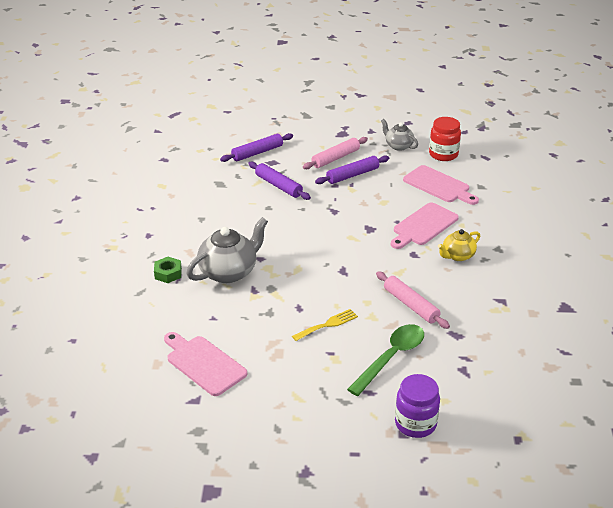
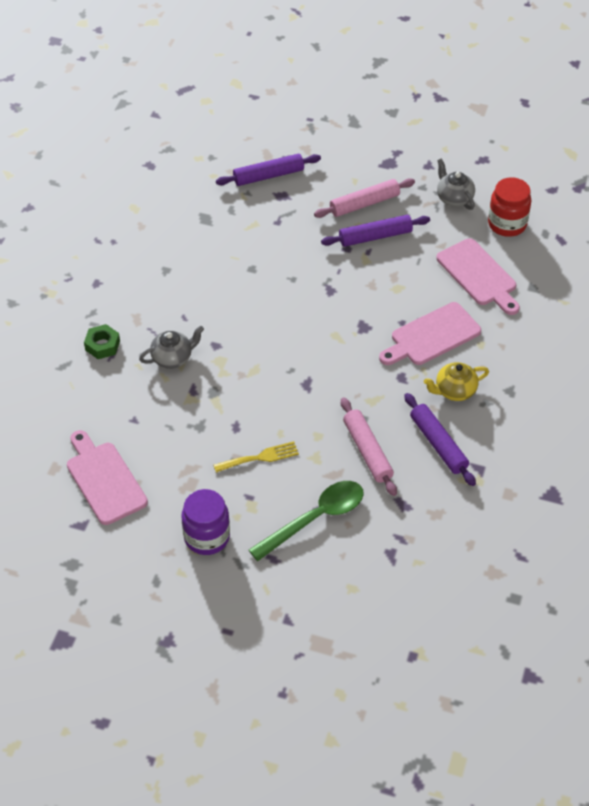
camera: 15 degrees right, 15 degrees up
(229, 272) = (173, 358): grey teapot -> grey teapot, size x0.58
(278, 186) = (276, 236): purple rolling pin -> purple rolling pin (438, 444)
(415, 423) = (307, 610): purple jar -> purple jar (207, 537)

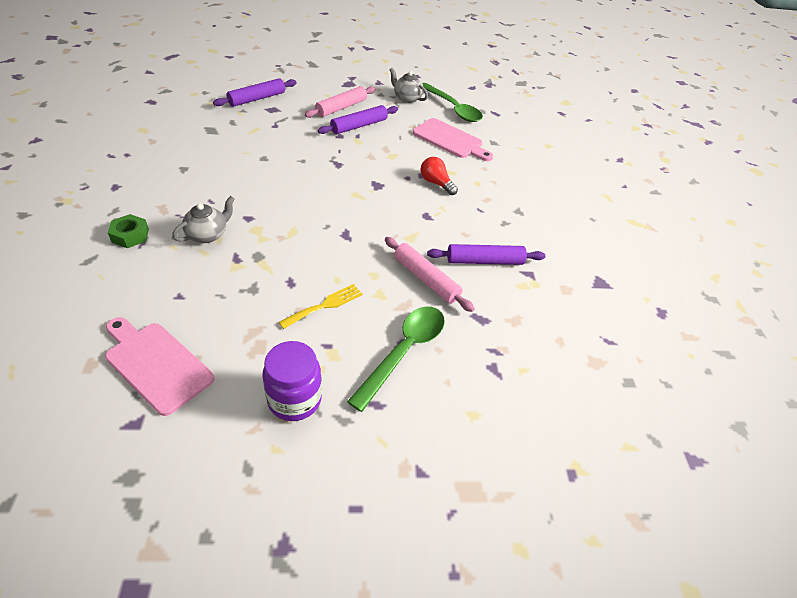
camera: 25 degrees left, 5 degrees down
(431, 336) = (436, 183): pink cutting board -> red light bulb
(438, 444) = (484, 261): purple rolling pin -> purple rolling pin turned 45 degrees counterclockwise
(454, 391) = (475, 218): yellow teapot -> none
(507, 224) = (453, 108): red jar -> green spoon

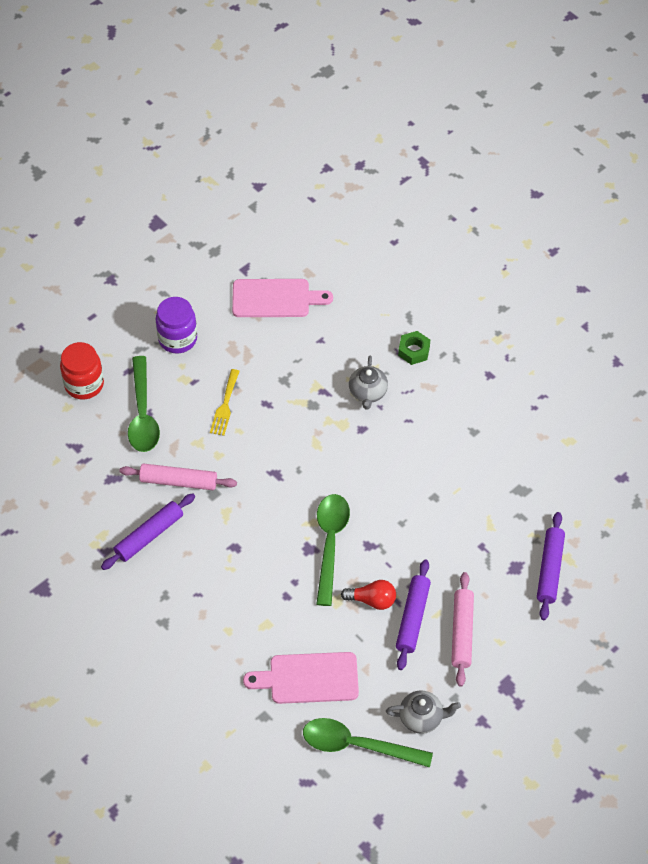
camera: 145 degrees right, 10 degrees up
(360, 179) = (330, 544): none -> green spoon
(436, 183) = (263, 596): red light bulb -> red light bulb (372, 600)
(436, 426) = (84, 384): none -> red jar

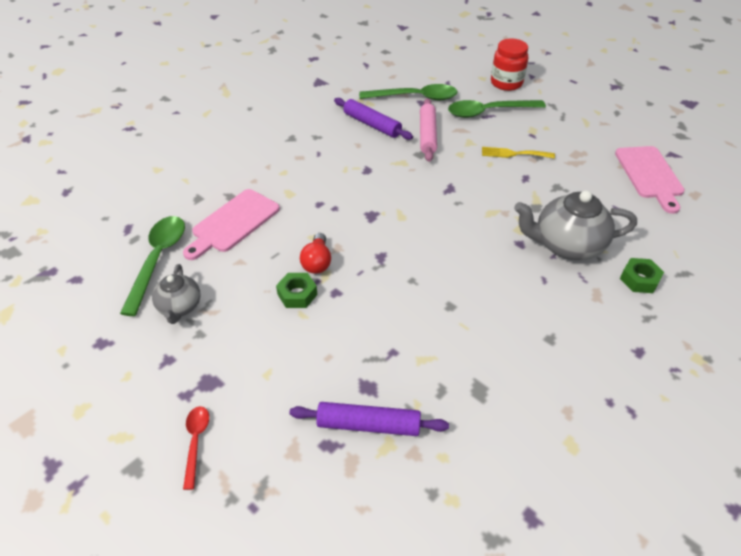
camera: 85 degrees right, 10 degrees down
(177, 339) = (573, 123): purple jar -> none
(308, 678) = (233, 223): pink cutting board -> pink cutting board turned 135 degrees counterclockwise
(330, 544) = (379, 229): green spoon -> green spoon (415, 97)
(367, 393) = (567, 245): grey teapot -> grey teapot, size x1.71
(412, 618) = (297, 294): purple rolling pin -> green nut
(462, 632) = (279, 337): pink rolling pin -> none
(562, 691) = (196, 442): none -> red spoon

